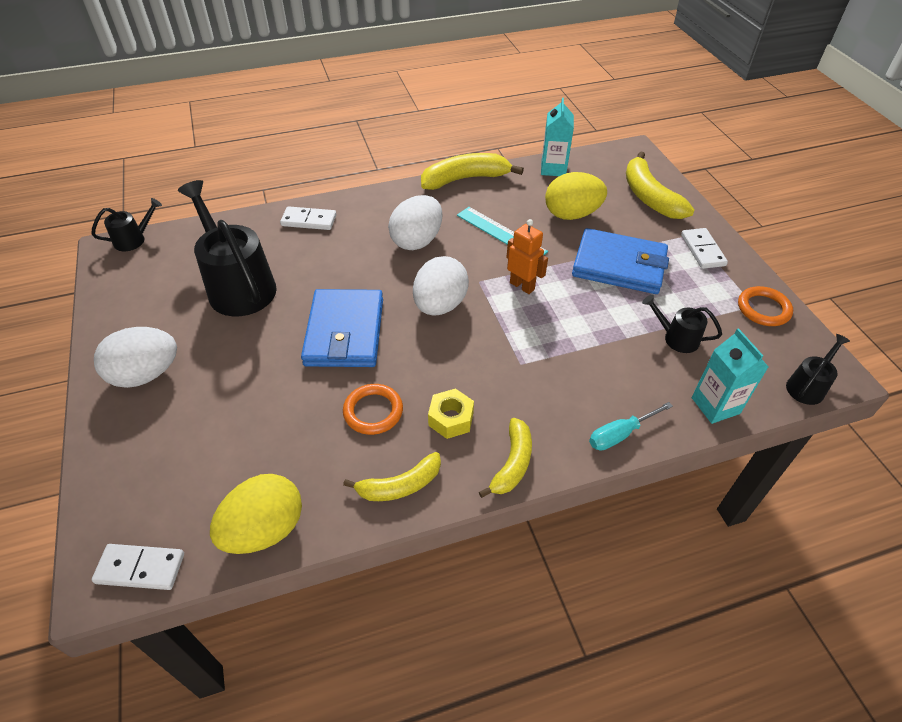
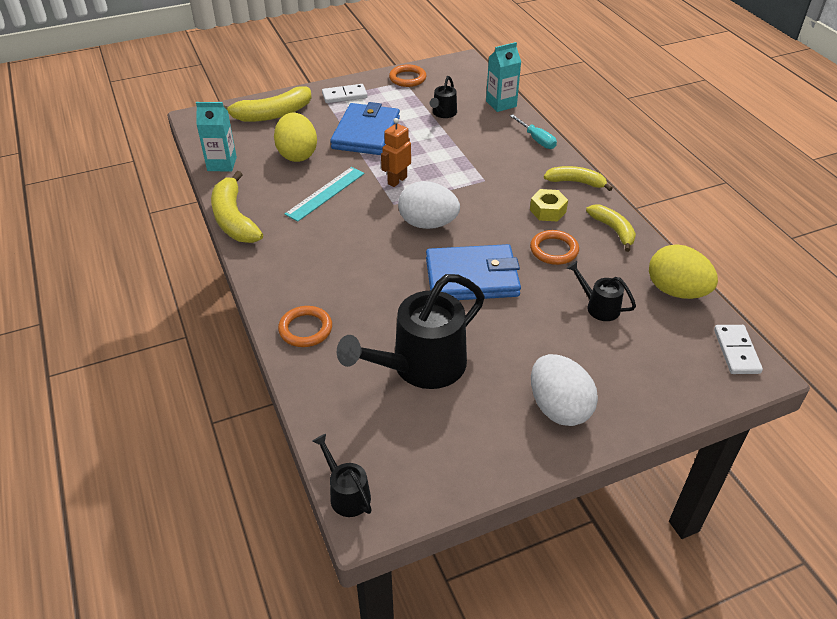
camera: 95 degrees left, 5 degrees down
(309, 220) = (305, 329): white domino -> orange ring
(417, 241) = (339, 244): white egg -> none
(807, 386) = (475, 72): black watering can -> black watering can (598, 307)

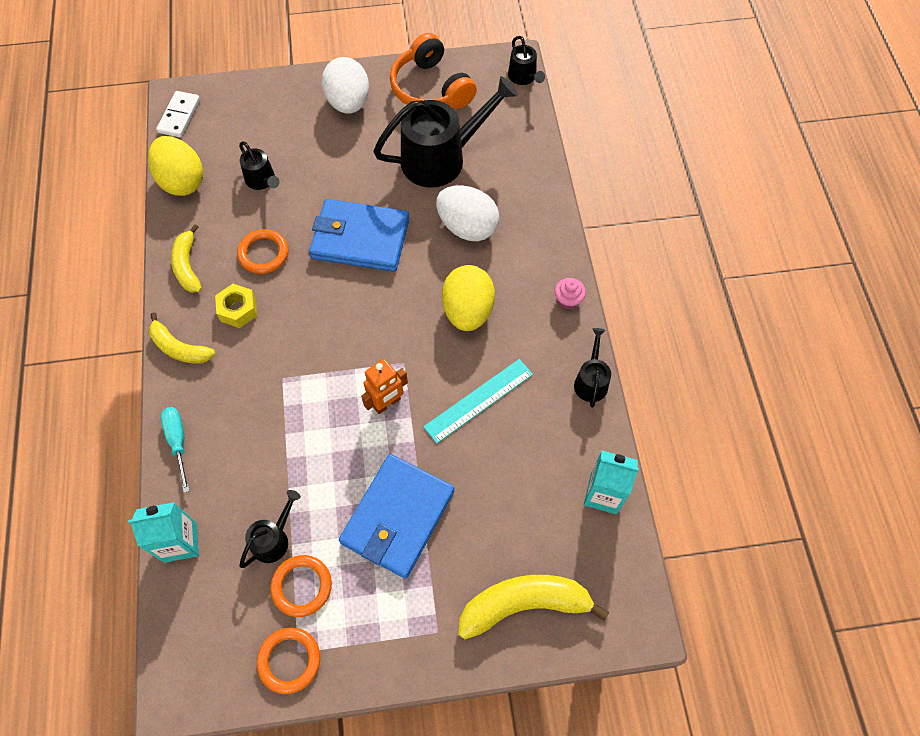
camera: 165 degrees left, 20 degrees up
(234, 219) = (591, 380): yellow banana -> black watering can
(259, 267) = (568, 300): none -> pink cupcake
(297, 154) = (501, 490): yellow egg -> yellow egg (467, 311)
(305, 329) = (532, 215): orange ring -> orange ring (302, 586)
(344, 96) = (404, 631): white domino -> none
(428, 224) = (376, 321): white egg -> white egg (467, 227)
(466, 449) = (431, 88): none -> orange headphones

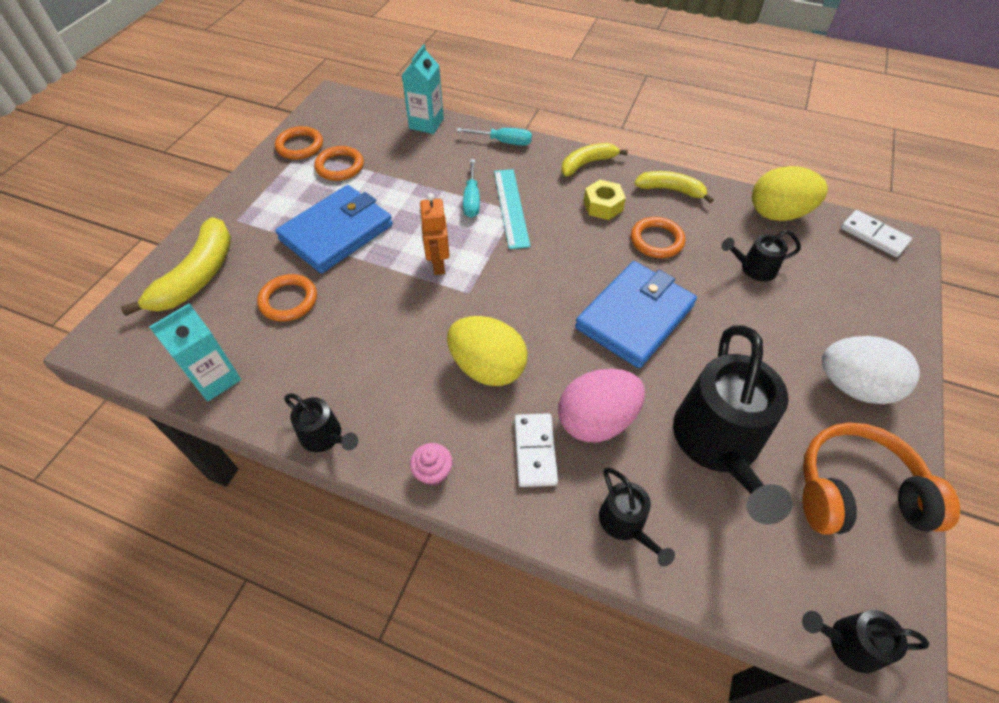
camera: 120 degrees right, 10 degrees down
(274, 539) = (386, 164): black watering can -> black watering can (626, 524)
(286, 423) = (472, 199): none -> turquoise screwdriver
(398, 517) = (337, 232): blue wallet -> blue wallet turned 75 degrees clockwise
(467, 227) = (596, 420): white egg -> pink egg
(478, 400) = (386, 330): turquoise ruler -> turquoise ruler (511, 207)
(499, 498) = (288, 300): none -> orange ring
(513, 251) = (535, 451): none -> white domino

